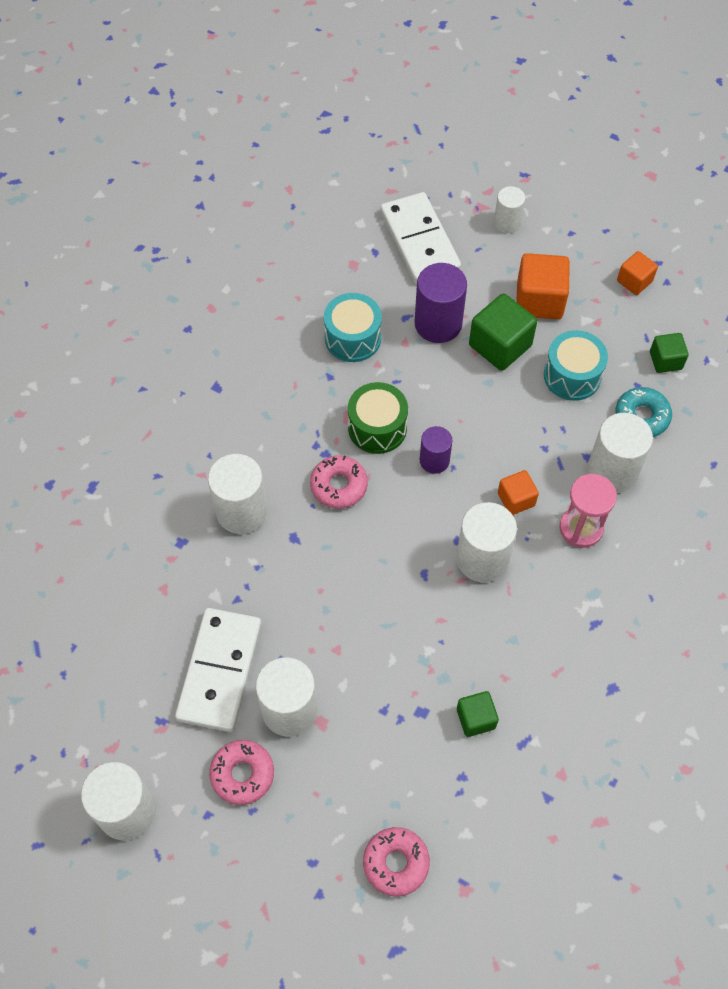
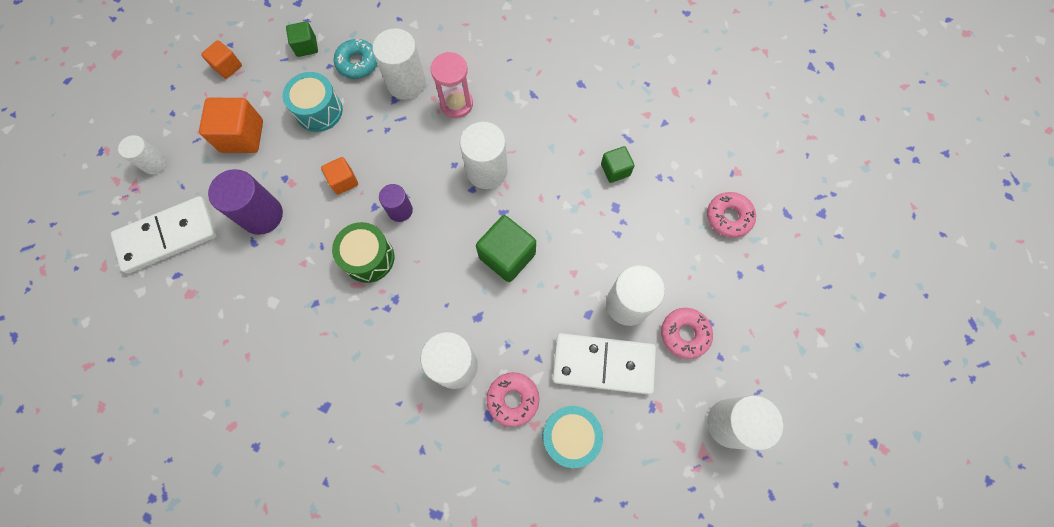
camera: 95 degrees left, 10 degrees up
(339, 486) = (426, 285): pink donut -> pink donut (513, 399)
(352, 338) = (274, 287): turquoise drum -> turquoise drum (570, 436)
(500, 345) = (287, 165): green cube -> green cube (507, 256)
(516, 499) = (433, 148): orange cube -> orange cube (343, 181)

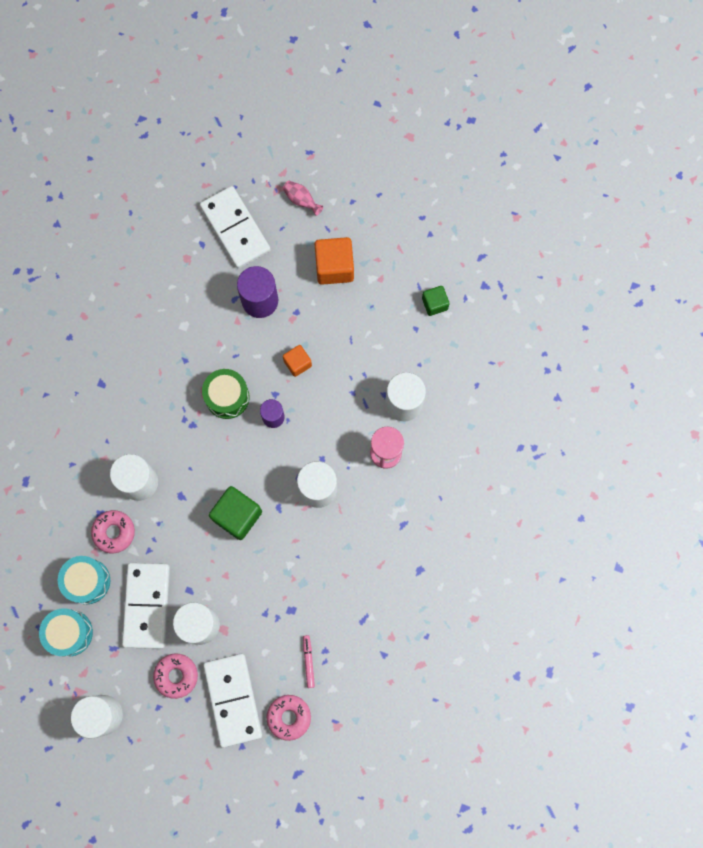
camera: 85 degrees right, 5 degrees up
(155, 163) = (301, 200): white cylinder -> pink vase
(227, 67) = (405, 238): orange cube -> none
(319, 111) = (366, 328): turquoise drum -> turquoise drum (69, 633)
(358, 63) = (421, 354): turquoise donut -> none
(615, 170) = (329, 608): green cube -> none
(670, 194) = (308, 661): none -> pink marker
(711, 274) = (233, 700): none -> white domino

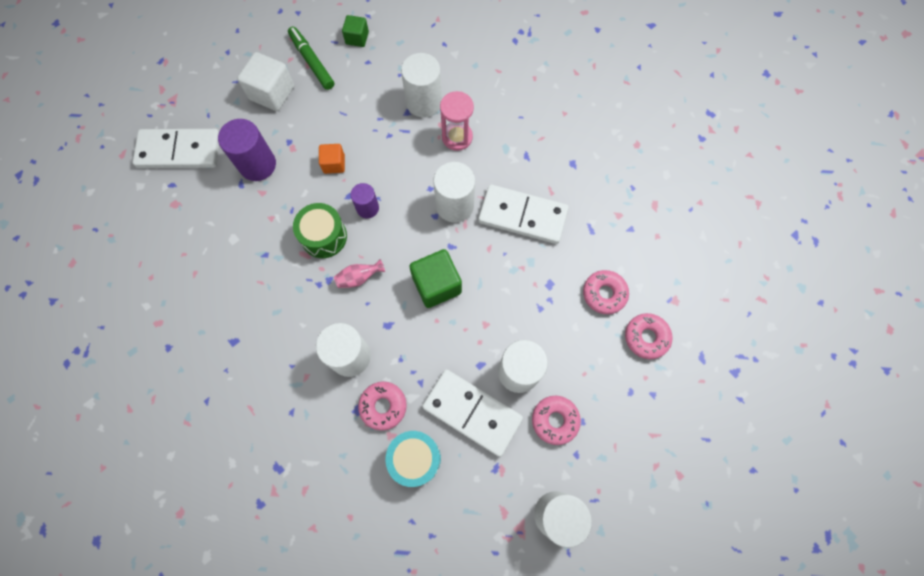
camera: 60 degrees left, 5 degrees down
(69, 633) = (456, 505): turquoise drum -> none
(233, 700) = (605, 379): white domino -> white domino (522, 216)
(301, 200) = (196, 88): pink vase -> pink vase (359, 278)
(308, 661) = (604, 294): pink marker -> pink donut
(334, 267) = (272, 93): orange cube -> white cube
(386, 280) = (312, 62): none -> green marker

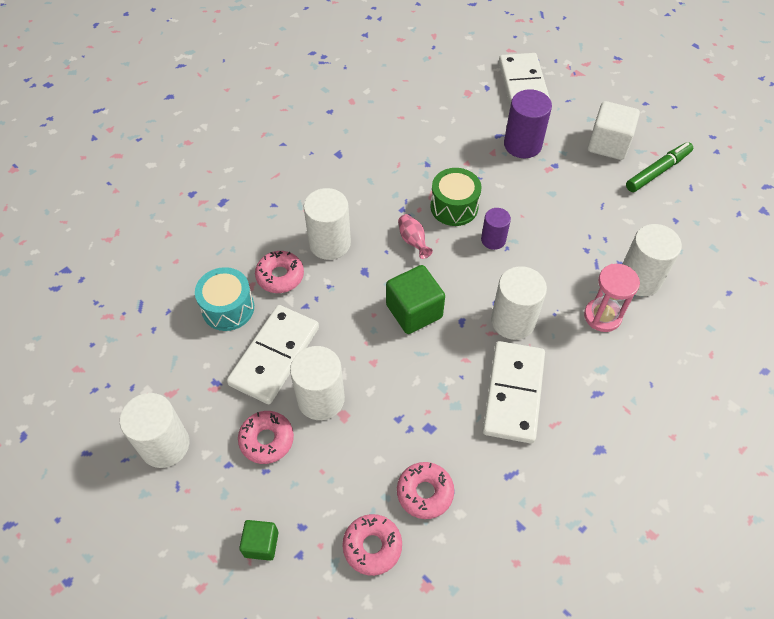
camera: 85 degrees right, 15 degrees down
(334, 164) = (538, 205): orange cube -> none
(357, 38) = (703, 207): green cube -> green cube (261, 544)

